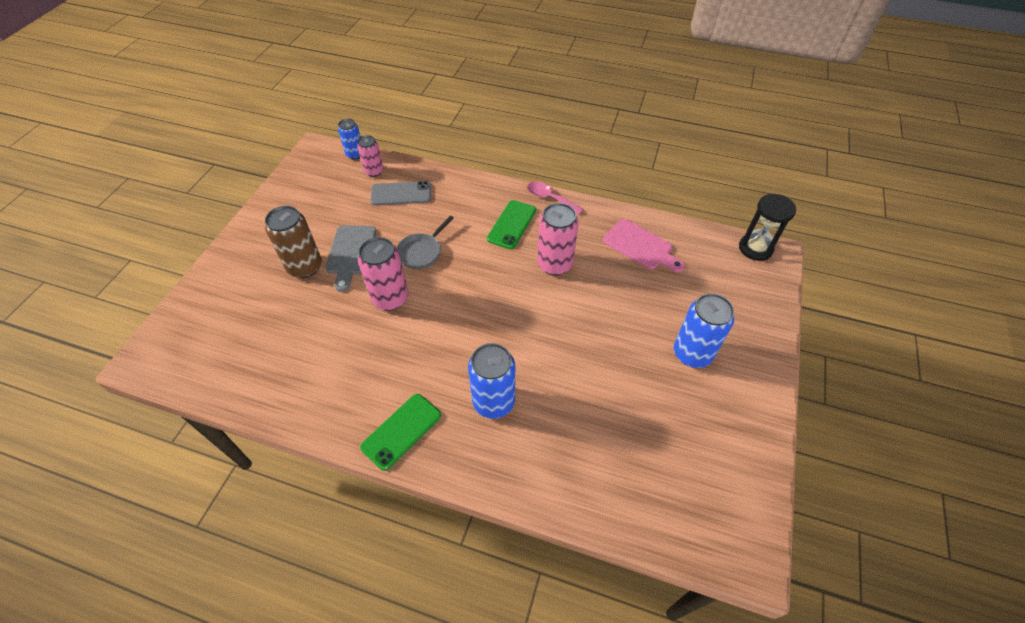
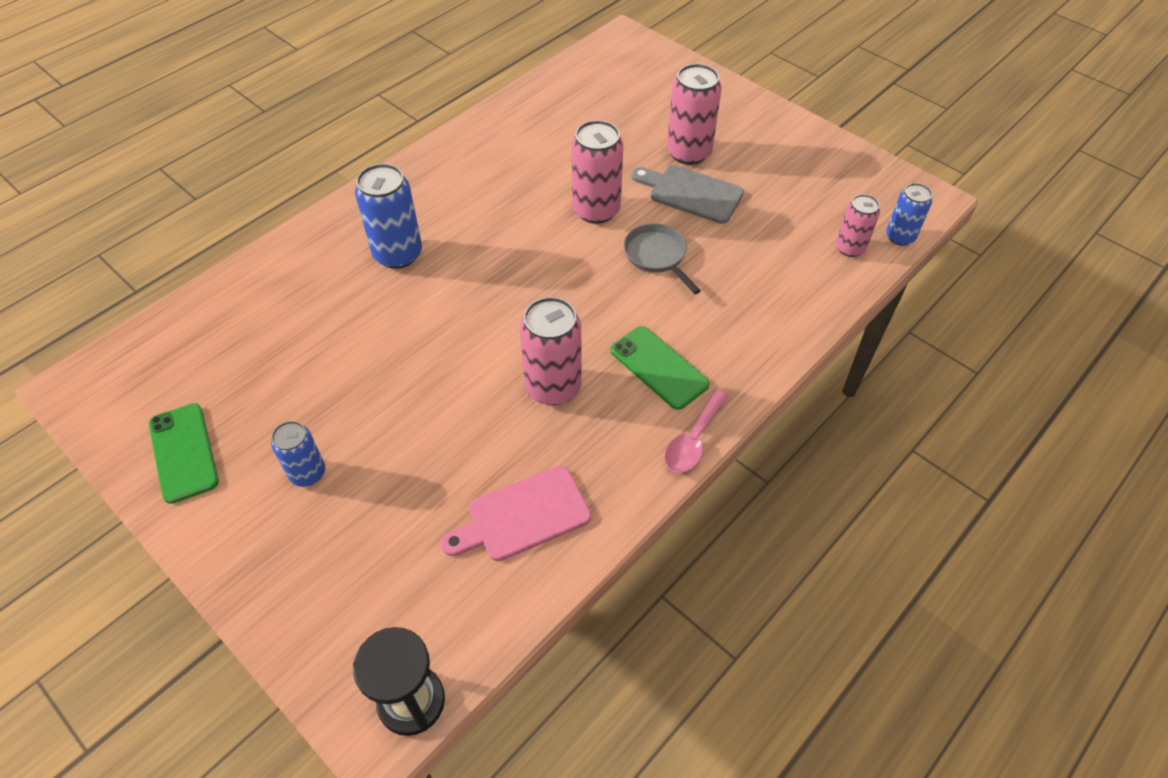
camera: 115 degrees right, 0 degrees up
(305, 267) = (688, 152): brown can -> pink can
(401, 194) = (785, 264): grey phone -> none
(401, 431) = (421, 179): green phone -> green phone (184, 452)
(550, 198) = (693, 440): pink spoon -> pink spoon turned 150 degrees clockwise
(692, 353) = (308, 473): blue can -> blue can, size x0.62

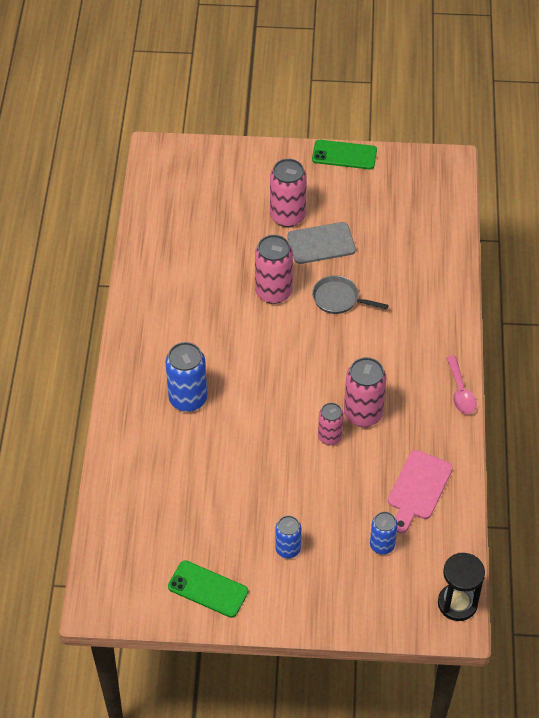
camera: 40 degrees left, 0 degrees up
(659, 367) = (405, 365): green phone -> green phone (344, 155)
(850, 248) = (437, 224): pink can -> pink can (329, 437)
(900, 237) = (456, 199): blue can -> blue can (382, 545)

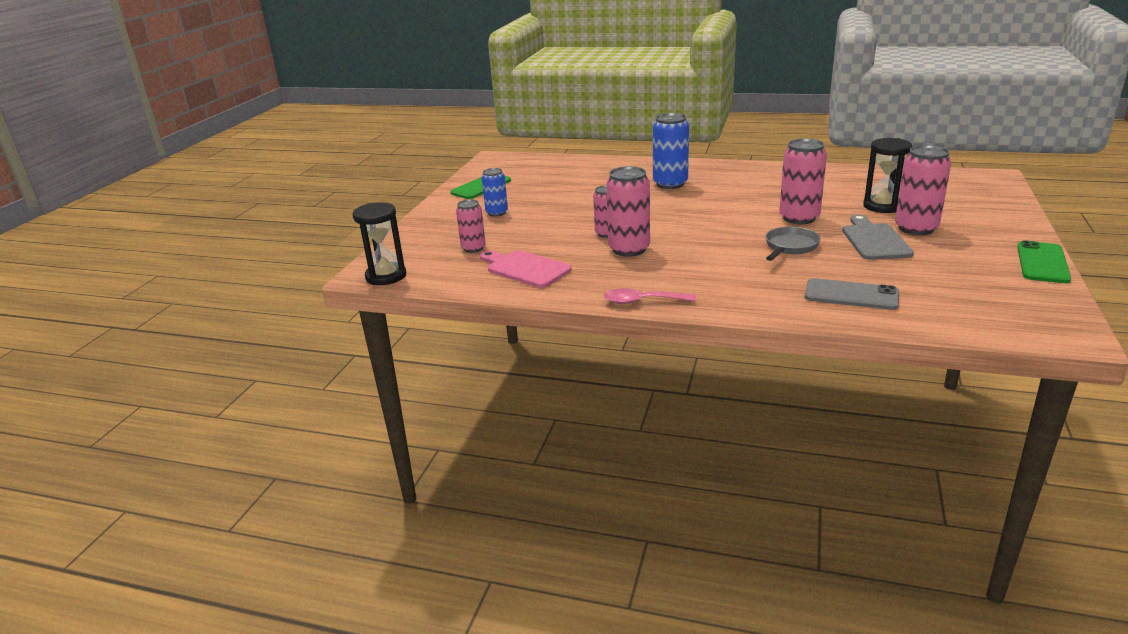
camera: 105 degrees right, 25 degrees down
(238, 233) = (882, 206): none -> black hourglass
(382, 545) = (473, 248): blue can -> pink can
(421, 265) = (851, 295): none -> grey phone

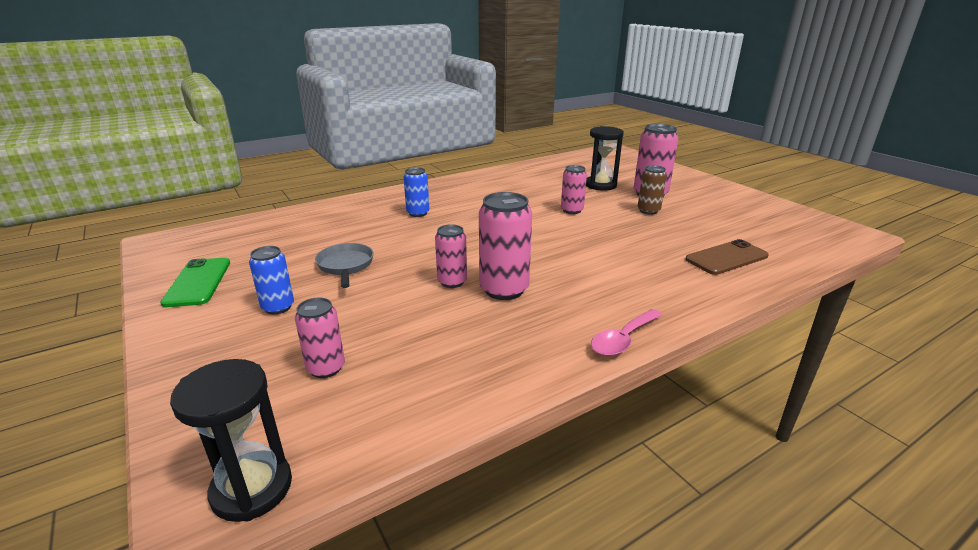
camera: 50 degrees left, 0 degrees up
(525, 268) = (441, 363): pink cutting board -> none
(670, 184) = (418, 213): blue can -> blue can, size x0.62
(790, 247) = (614, 235): grey pan -> grey pan (345, 266)
(799, 218) = (572, 210): pink can -> pink can, size x0.62
(851, 295) = (726, 258): grey phone -> brown phone
(874, 240) = (648, 211): grey cutting board -> brown can
(1042, 263) = (749, 194): green phone -> none

